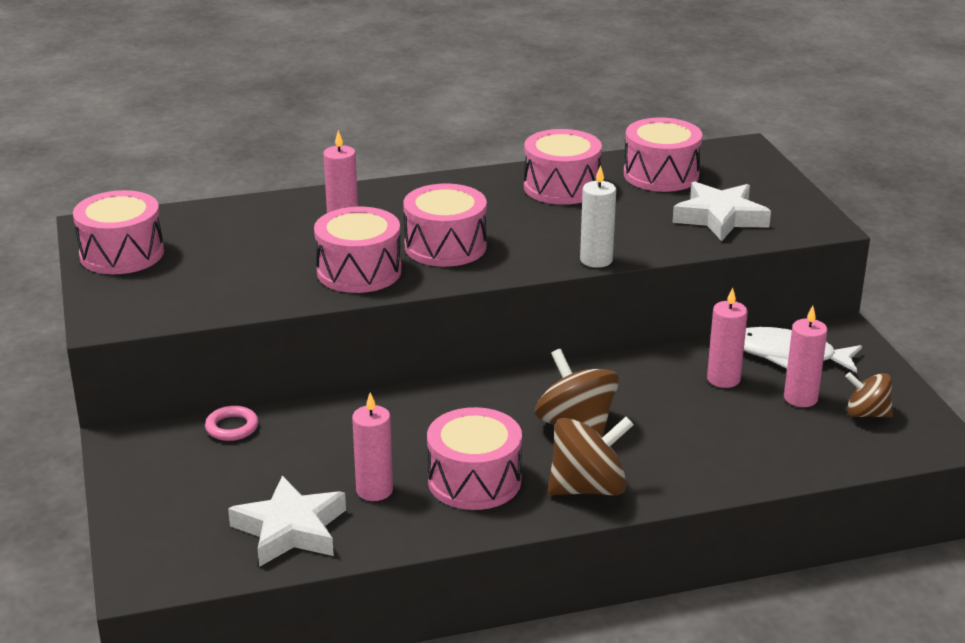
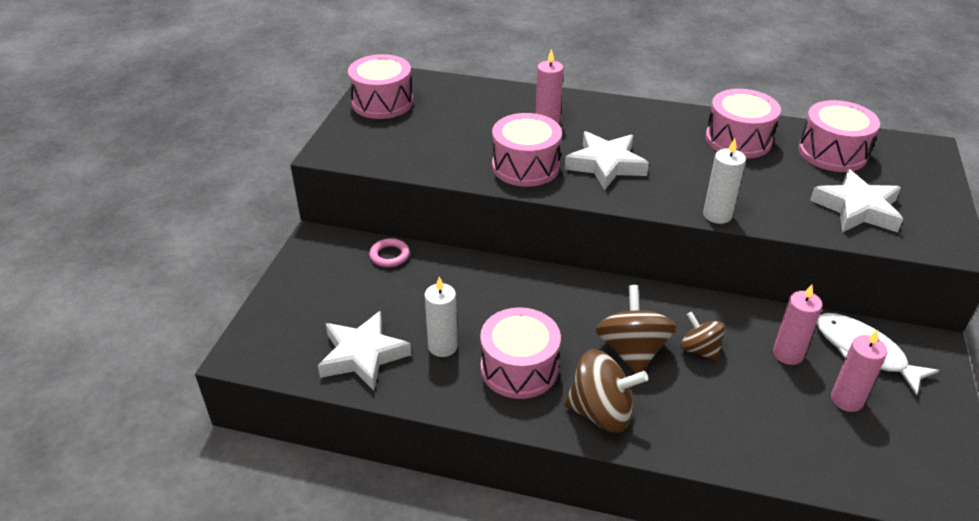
camera: 30 degrees right, 10 degrees up
(374, 490) = (442, 346): pink candle -> white candle
(445, 246) = (606, 165): pink drum -> white star
(866, 414) = (901, 441): brown spinning top -> brown spinning top (699, 349)

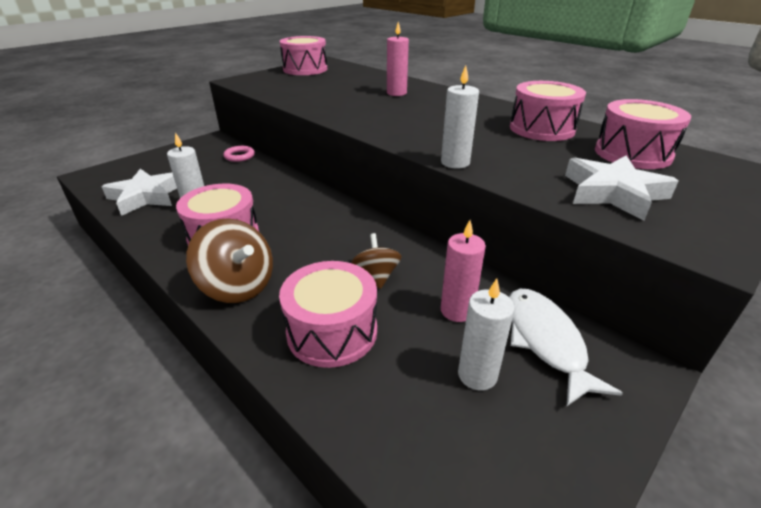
camera: 30 degrees right, 5 degrees down
(525, 166) = (344, 108): pink drum -> pink drum (332, 331)
(606, 165) = (404, 118): white star -> none
(632, 351) = (319, 256): brown spinning top -> none
(846, 400) = (477, 375): pink candle -> white candle

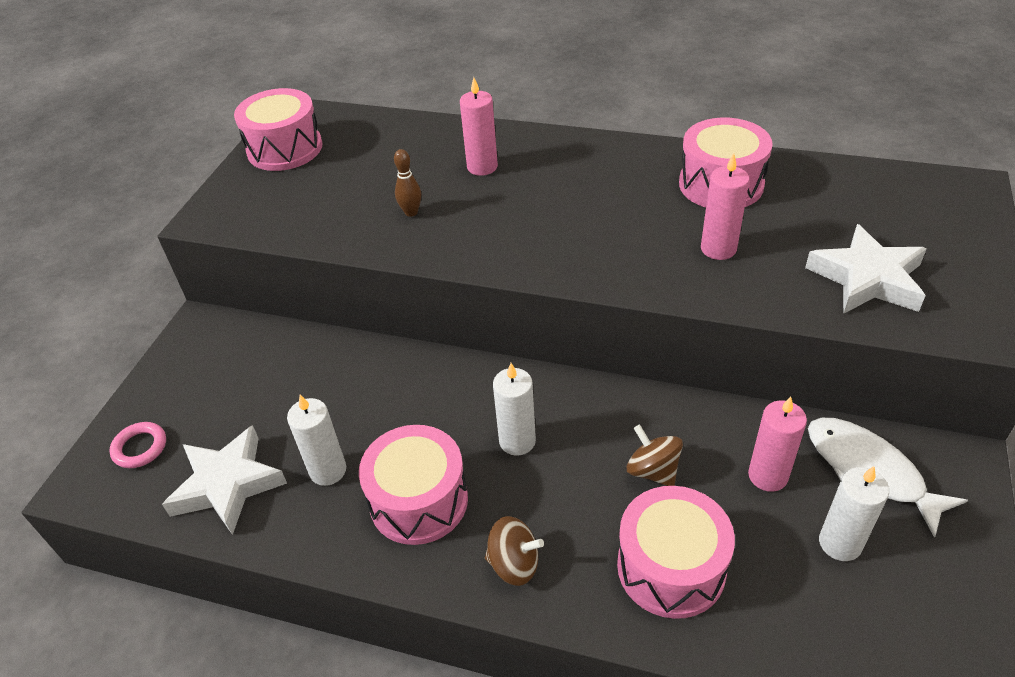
camera: 25 degrees left, 10 degrees up
(238, 286) = (514, 564): brown spinning top -> brown spinning top, size x0.62
(239, 156) = (283, 345): pink ring -> pink ring (140, 448)
(335, 99) = (411, 212): none -> brown bowling pin
(455, 162) = (679, 293): white candle -> white candle (517, 441)
(507, 152) = (718, 249): none -> pink candle
(632, 153) = (842, 198): pink drum -> none

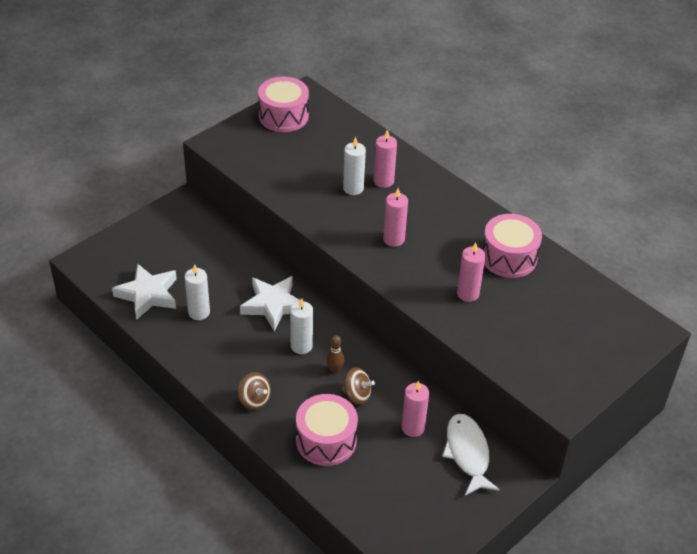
camera: 25 degrees right, 0 degrees up
(140, 448) = (118, 255): pink ring -> none
(411, 212) = (322, 191): brown bowling pin -> brown bowling pin (335, 369)
(419, 500) = (232, 349): pink drum -> none
(559, 227) = (393, 239): none -> pink candle
(653, 471) = (357, 395): brown spinning top -> brown spinning top turned 120 degrees clockwise
(840, 543) = (418, 474): white candle -> white candle (353, 188)
(867, 278) = (531, 349): white star -> white star (273, 305)

